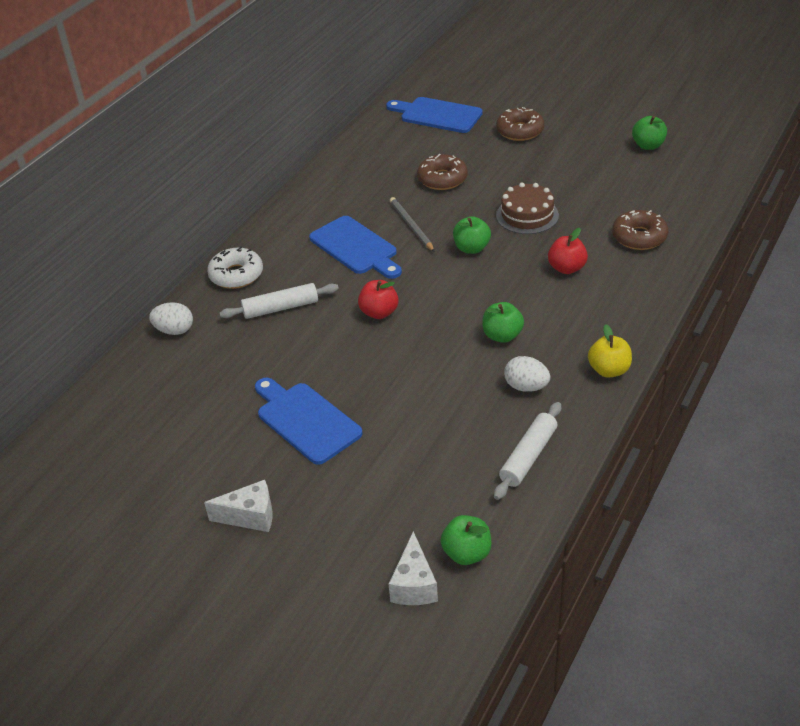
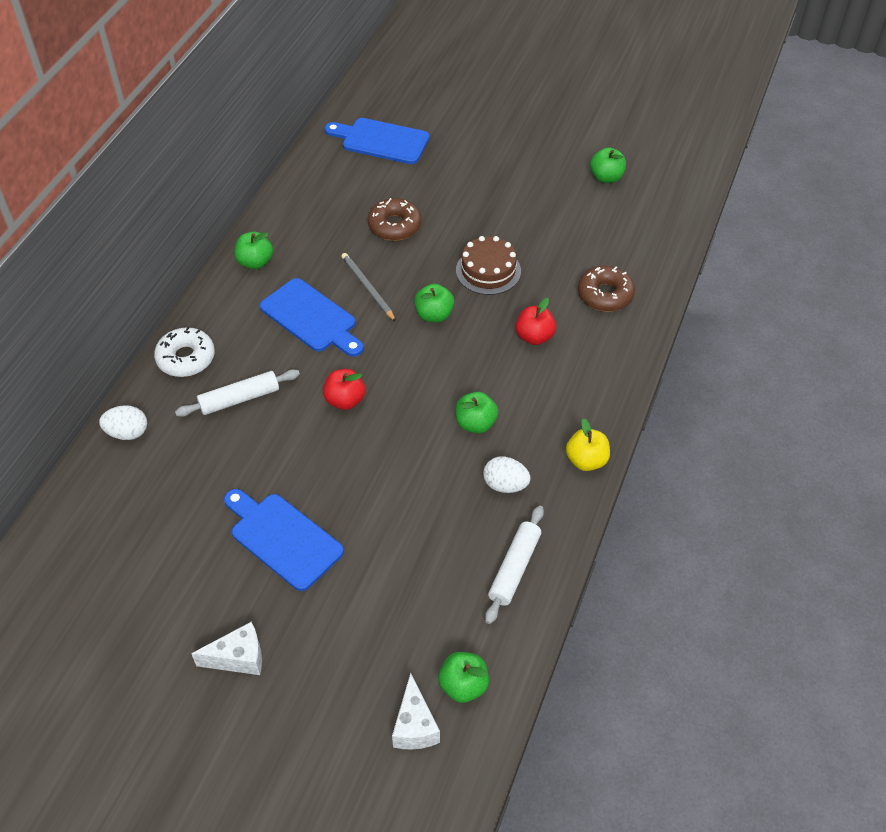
camera: 10 degrees left, 10 degrees up
(310, 204) = (255, 262): none -> green apple
(520, 131) = (471, 160): brown donut -> none

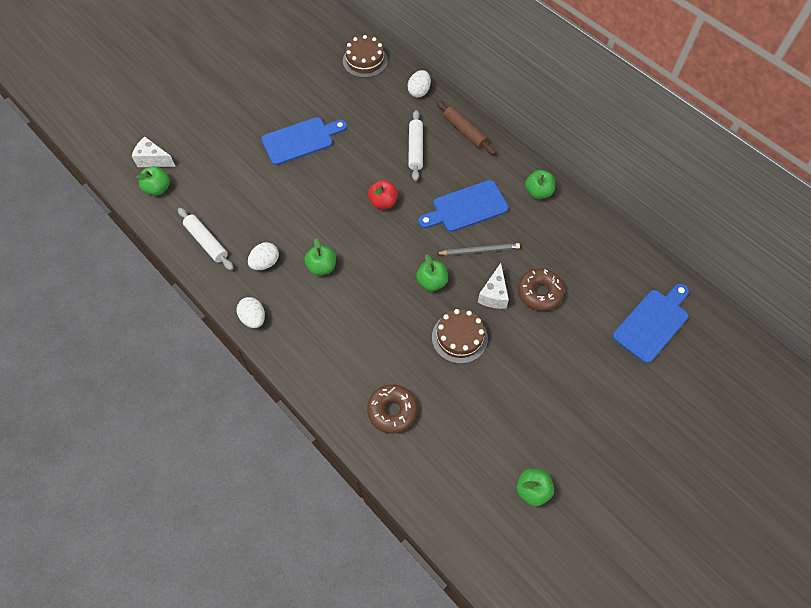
camera: 115 degrees right, 10 degrees up
(84, 525) = (365, 61): none -> brown cake
(186, 358) = (464, 132): white donut -> brown rolling pin
(238, 658) = (242, 102): white cheese -> white cheese (494, 294)
(534, 337) = (376, 338): red apple -> none
(586, 460) = (253, 318): yellow apple -> white egg

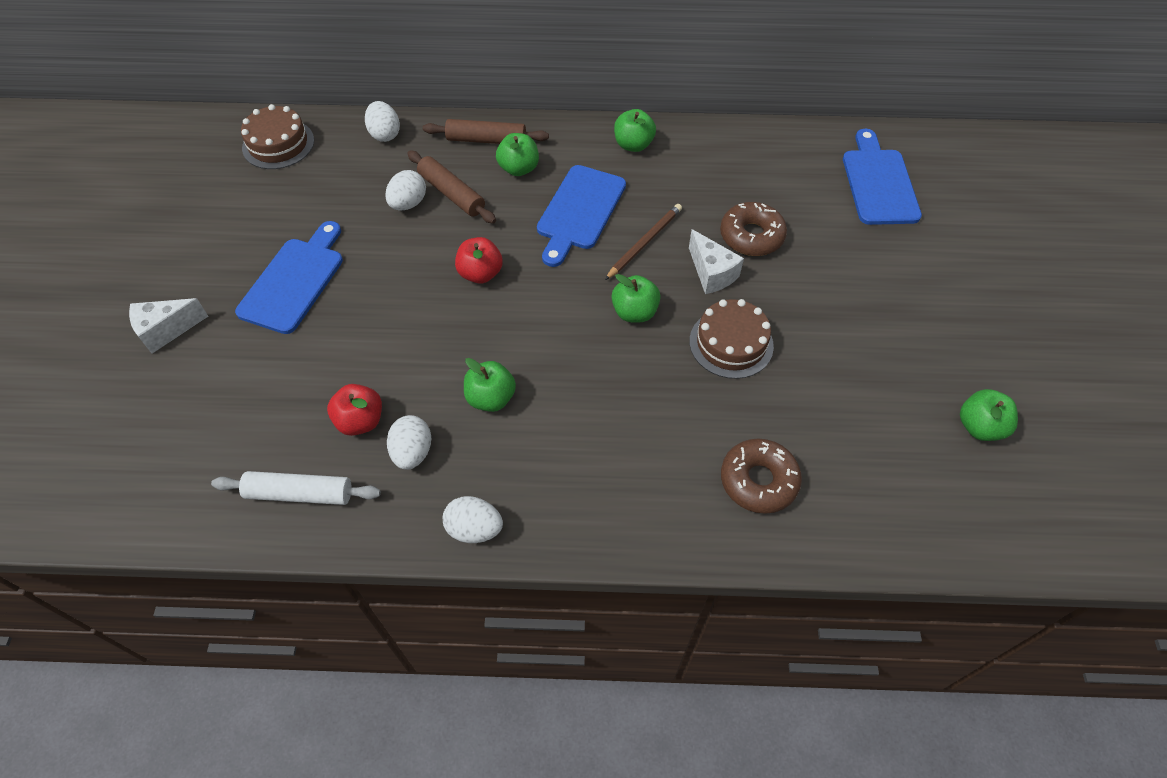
camera: 45 degrees left, 5 degrees down
(153, 160) = (94, 456): white cheese -> white cheese (166, 330)
(158, 188) = (144, 486): green apple -> green apple (519, 168)
(260, 230) = (360, 421): none -> red apple
(390, 139) = (408, 203): none -> white egg
(415, 149) = (451, 194): white rolling pin -> brown rolling pin
(479, 250) = (644, 242): grey pencil -> brown pencil

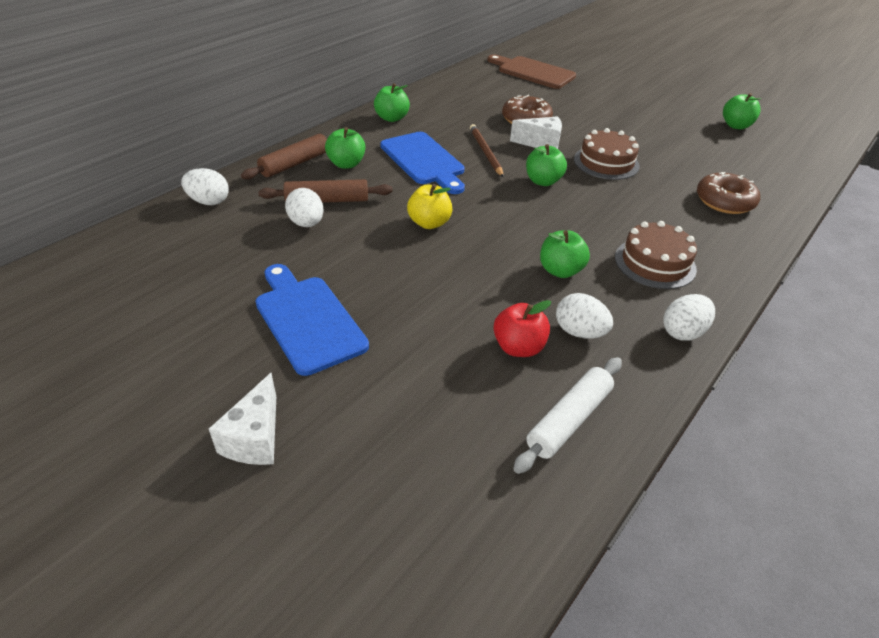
camera: 55 degrees left, 15 degrees down
(278, 144) = (117, 259): brown cake -> brown cake (655, 263)
(480, 273) = (429, 223): red apple -> yellow apple
(879, 183) = (533, 72): blue cutting board -> brown cutting board

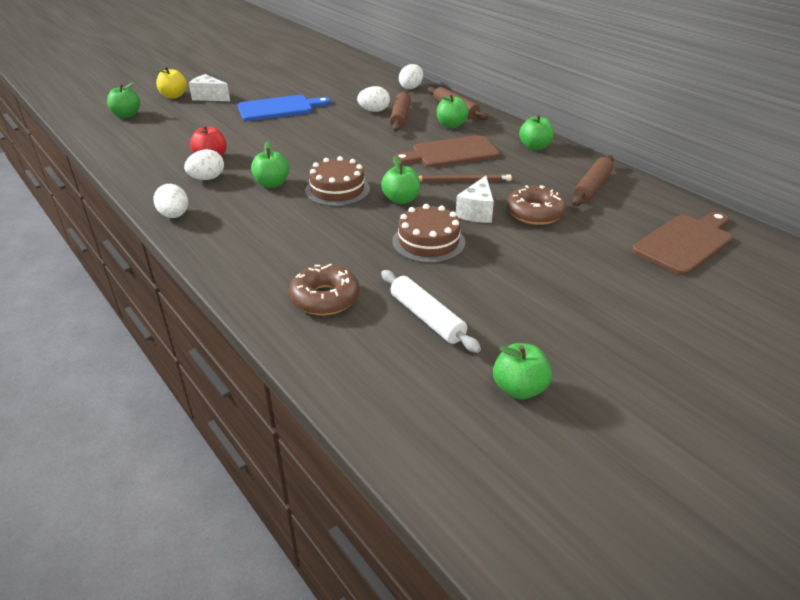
camera: 105 degrees right, 5 degrees down
(377, 559) = (126, 115): none -> green apple
(424, 161) = (451, 153): blue cutting board -> brown cutting board
(429, 223) = (356, 146): yellow apple -> yellow apple (174, 96)
(466, 96) = (592, 187): none -> brown rolling pin
(569, 420) = (147, 162): white rolling pin -> white rolling pin (427, 318)
(655, 263) = (254, 225): brown cake -> brown cake (337, 190)

